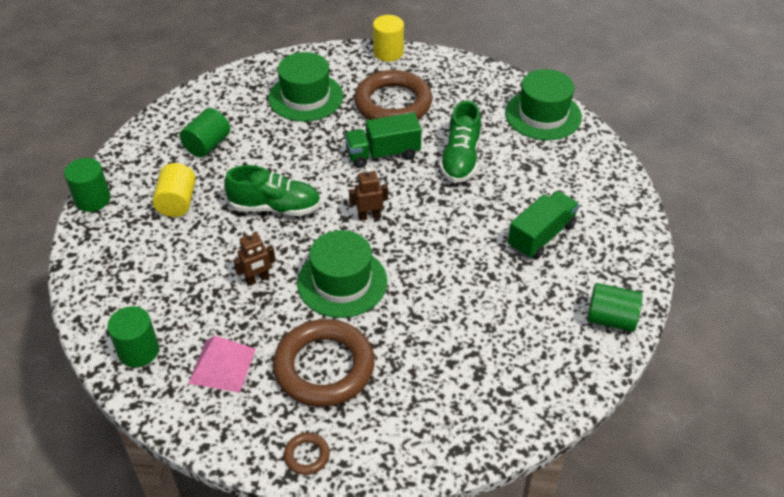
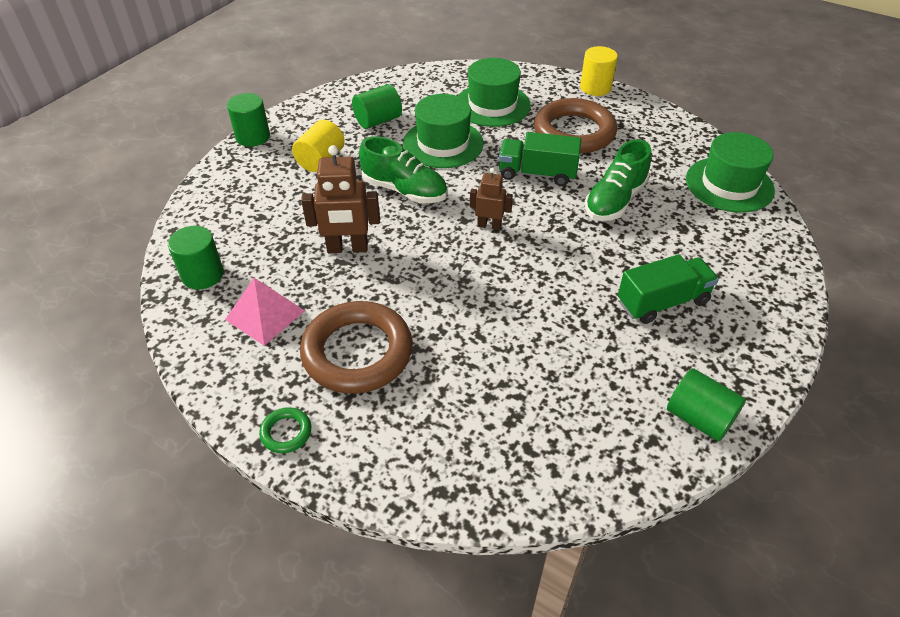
camera: 25 degrees right, 0 degrees up
(257, 279) = (347, 248): brown robot -> brown robot, size x1.66
(307, 455) = (286, 432): brown ring -> green ring
(342, 282) = (425, 278): green hat -> green hat (443, 143)

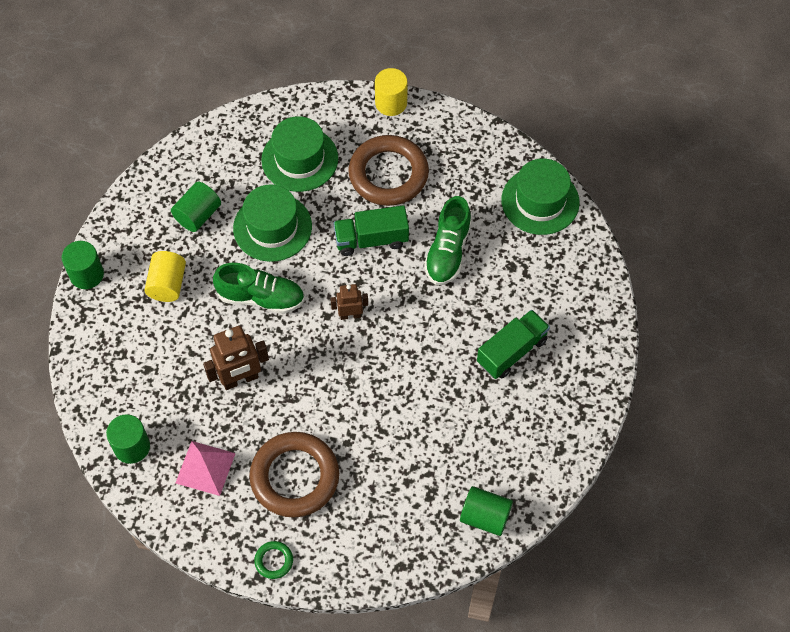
camera: 20 degrees left, 15 degrees up
(699, 418) = (559, 448): green cylinder -> green cylinder (485, 517)

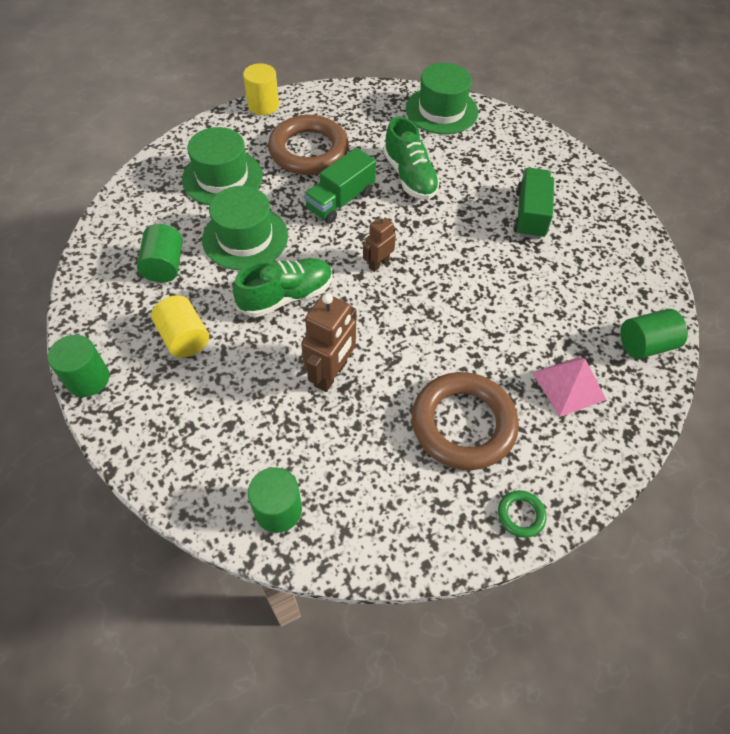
camera: 40 degrees left, 5 degrees down
(205, 468) = (372, 476): pink pyramid -> pink pyramid (569, 386)

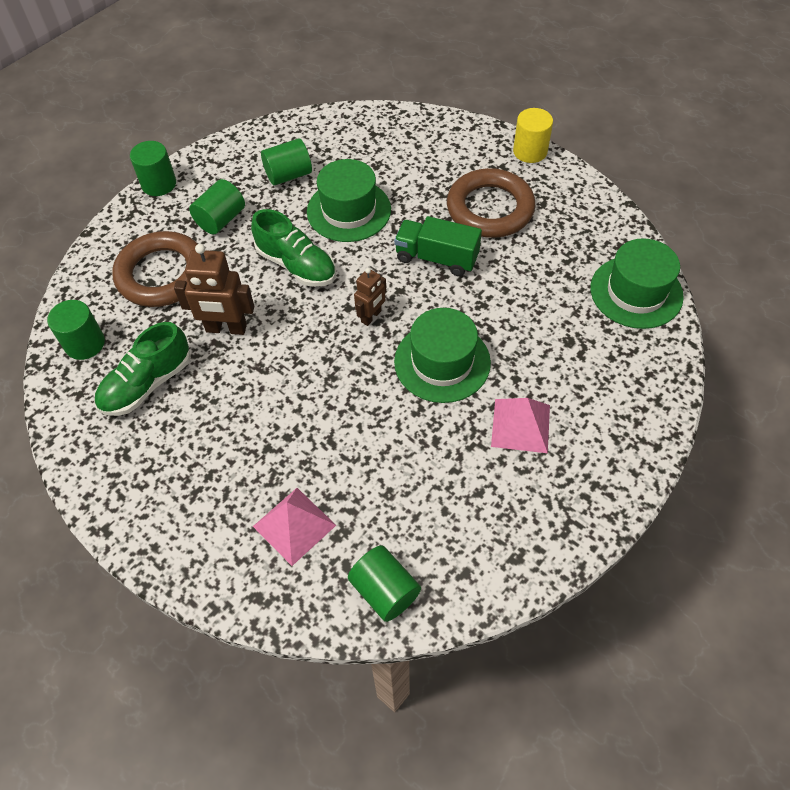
camera: 70 degrees right, 0 degrees up
(184, 338) = (221, 219): yellow cylinder -> green cylinder
(222, 177) = (412, 165): green hat -> green hat (442, 362)
(378, 264) = (371, 316): brown robot -> brown robot turned 105 degrees clockwise
(410, 176) = (508, 300): green shoe -> green shoe (147, 384)
(463, 424) = (212, 445): brown ring -> brown ring (162, 274)
(521, 515) = (132, 520): green ring -> none
(530, 214) = (520, 425): green truck -> pink pyramid

